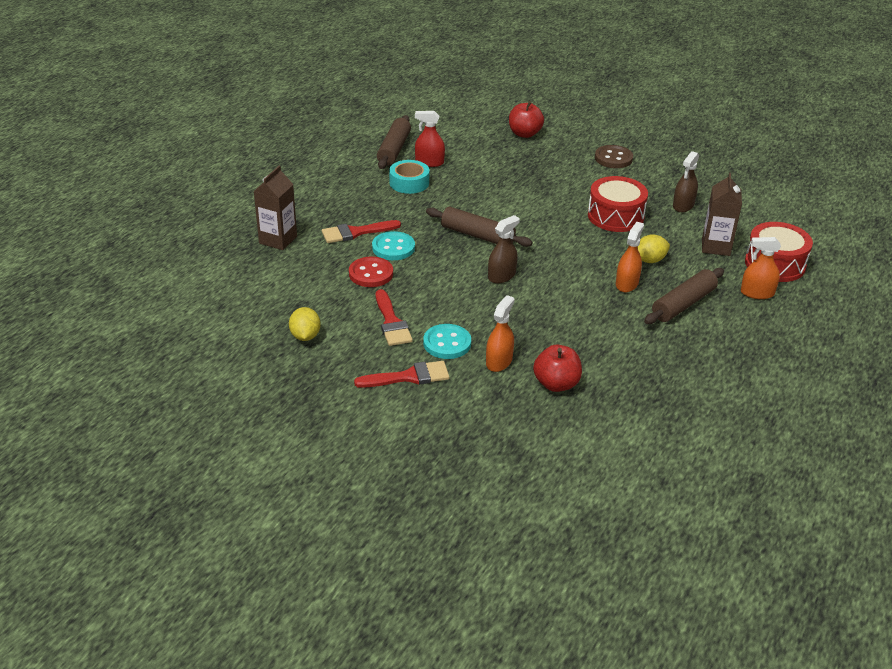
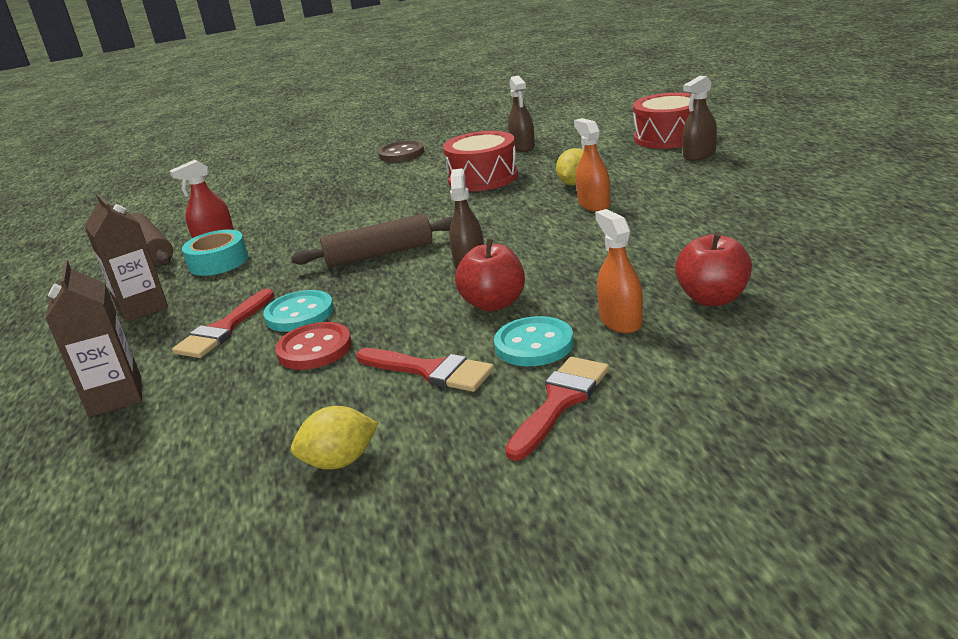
camera: 40 degrees left, 10 degrees down
(305, 336) = (340, 461): yellow lemon -> yellow lemon turned 60 degrees counterclockwise
(524, 134) = (283, 179): red apple -> red apple (494, 304)
(683, 304) = (668, 189): brown rolling pin -> none
(716, 246) = (604, 151): brown carton -> brown carton (142, 308)
(757, 293) = (699, 155): orange spray bottle -> brown spray bottle

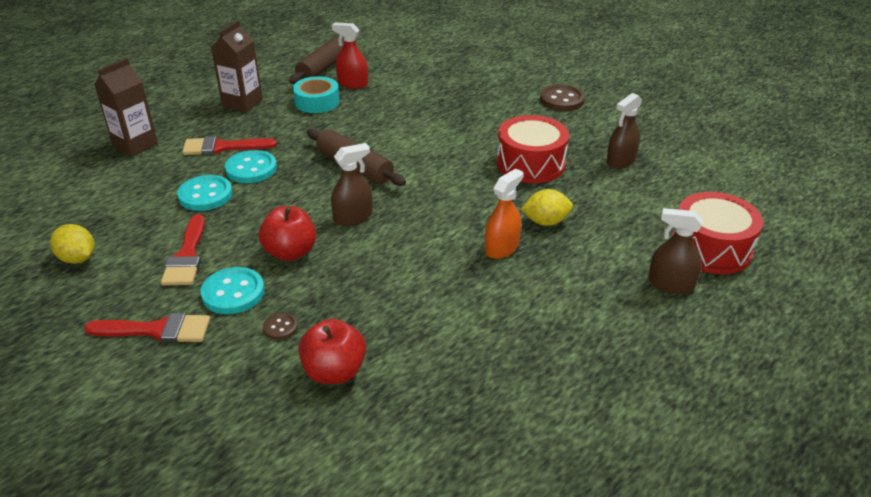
camera: 55 degrees right, 10 degrees up
(314, 349) = (205, 195): red button -> turquoise button
(620, 321) = (280, 327): orange spray bottle -> brown button

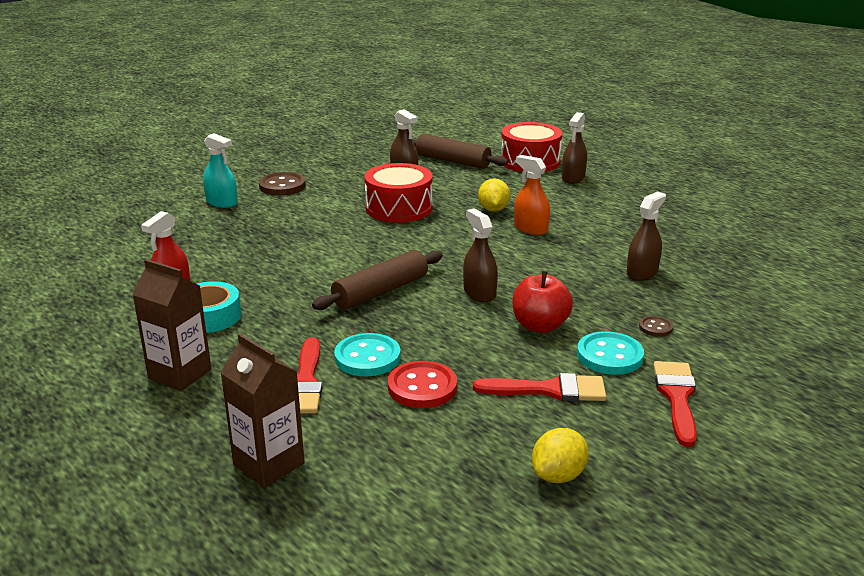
camera: 85 degrees left, 10 degrees down
(205, 195) = (422, 387): turquoise button -> red button
(324, 67) = (106, 312): brown rolling pin -> brown rolling pin (452, 161)
(334, 372) = (704, 301): red apple -> none
(402, 327) = (642, 273): none -> brown spray bottle
(514, 78) = (222, 202): none -> turquoise spray bottle

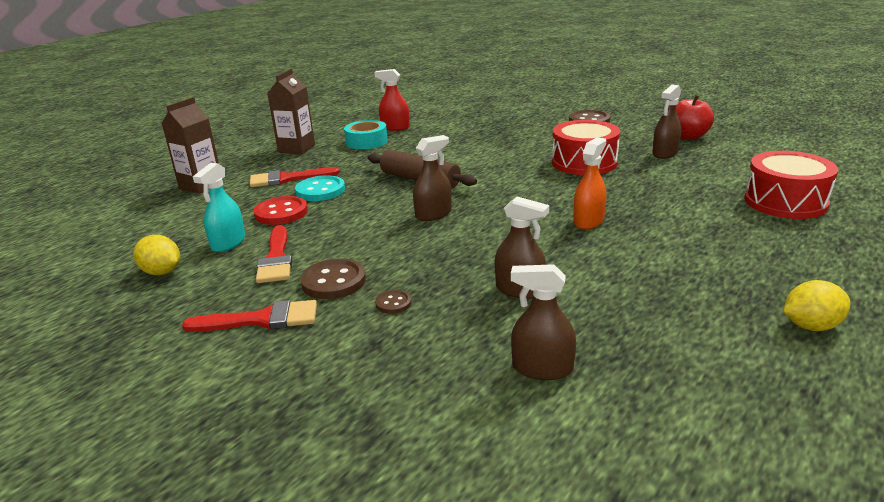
camera: 80 degrees right, 0 degrees up
(222, 202) = (540, 112): turquoise spray bottle -> turquoise spray bottle (228, 243)
(452, 161) = (729, 166): brown rolling pin -> none
(493, 210) = (620, 199): yellow lemon -> yellow lemon (811, 326)
(540, 326) = (381, 245): red apple -> red apple (688, 137)
(573, 178) = (765, 230): brown spray bottle -> brown spray bottle (542, 368)
(609, 356) = (333, 281): turquoise button -> brown button

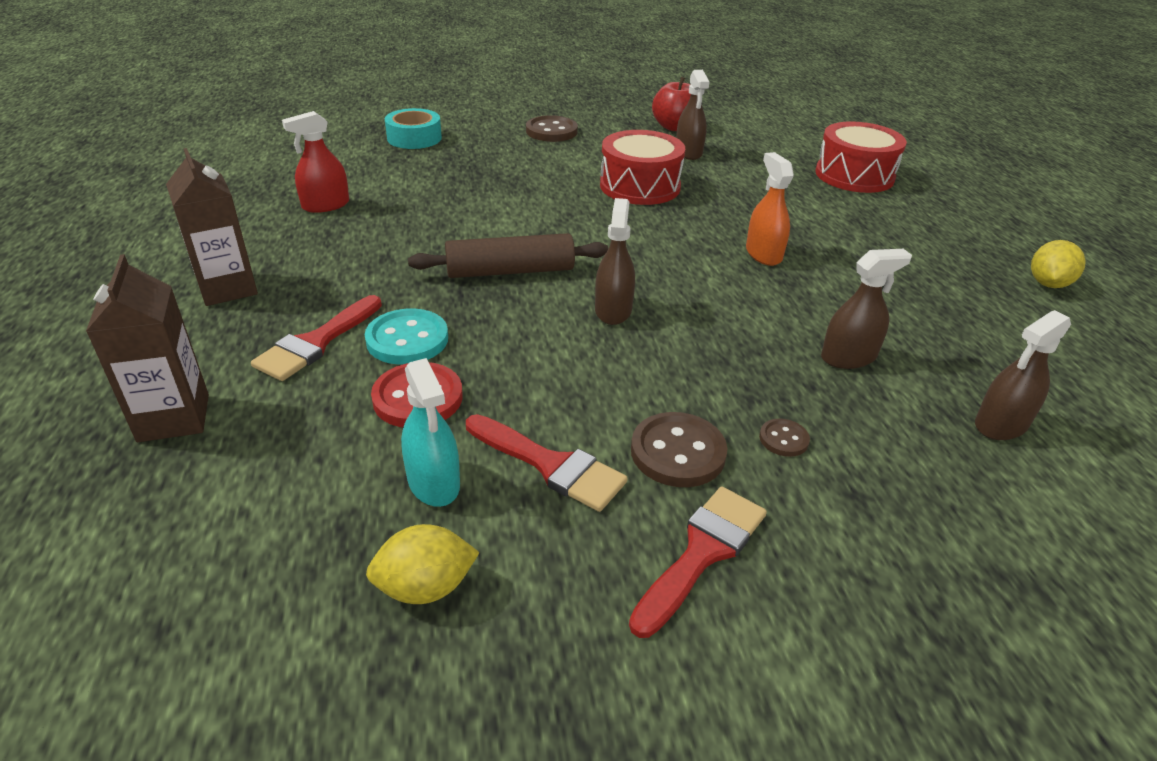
camera: 50 degrees left, 10 degrees up
(366, 141) = (325, 240): turquoise tape -> turquoise tape (414, 138)

